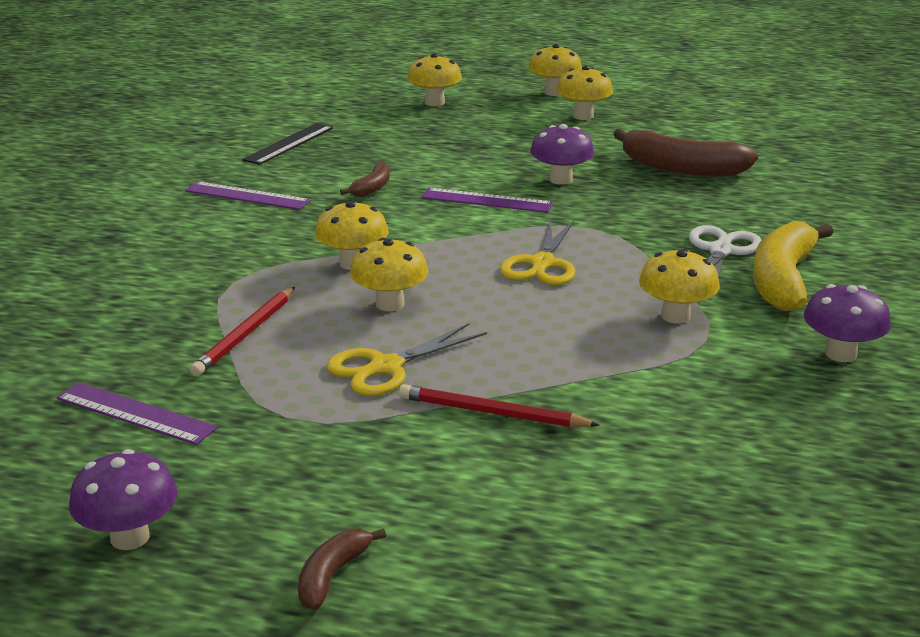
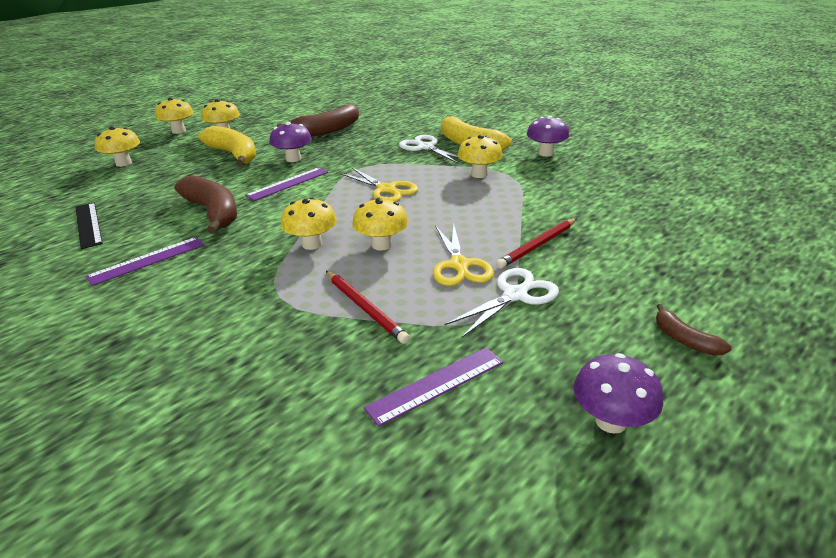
camera: 60 degrees left, 5 degrees up
(345, 423) = (515, 295): none -> white scissors
(372, 188) = (213, 212): brown banana -> brown banana, size x2.00
(528, 144) = (234, 154): none -> yellow banana

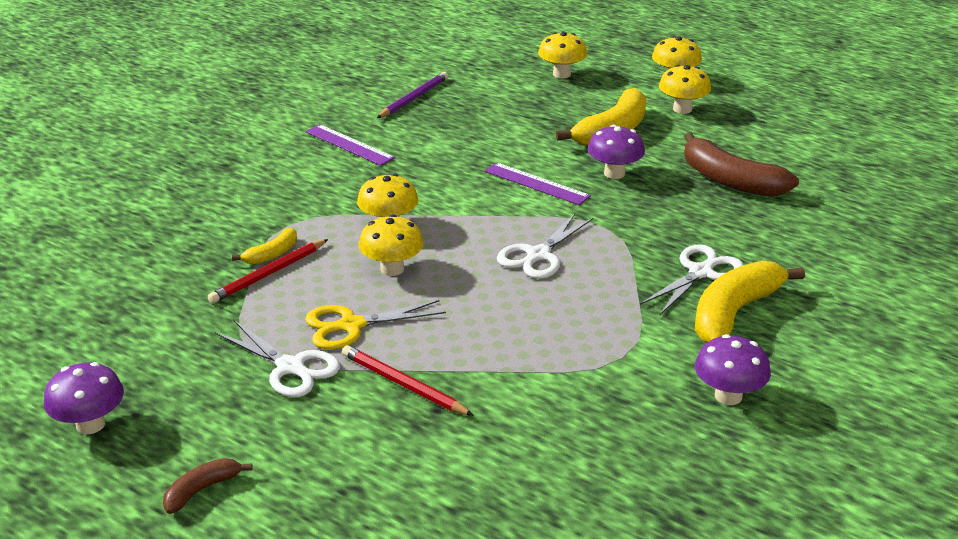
camera: 80 degrees right, 0 degrees up
(88, 224) = (414, 98): black ruler -> purple pencil
(213, 212) = (451, 154): brown banana -> none
(330, 306) = (272, 254): none -> yellow banana
(386, 189) = (538, 255): yellow scissors -> white scissors
(436, 385) = (152, 325): purple ruler -> none
(479, 174) = (613, 328): yellow mushroom -> none

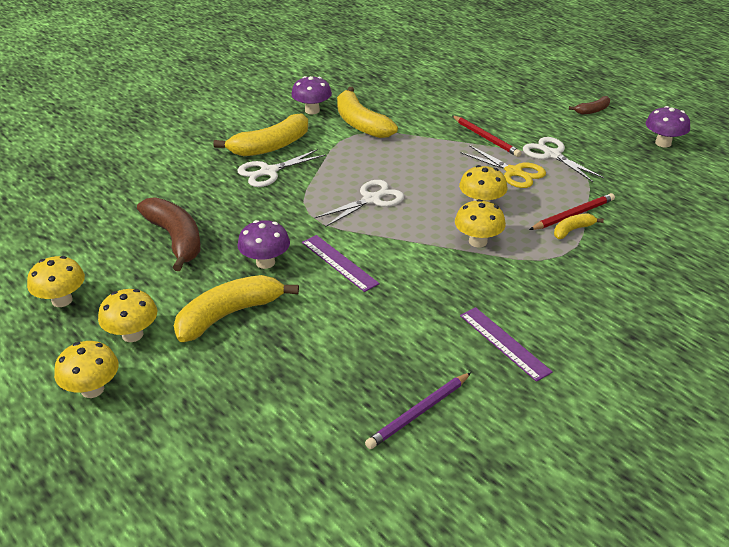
camera: 165 degrees left, 5 degrees up
(351, 326) = (514, 172): yellow scissors -> yellow scissors turned 45 degrees clockwise
(561, 74) = (217, 427): yellow mushroom -> yellow mushroom (62, 300)
(626, 380) = (360, 123): none -> yellow banana

